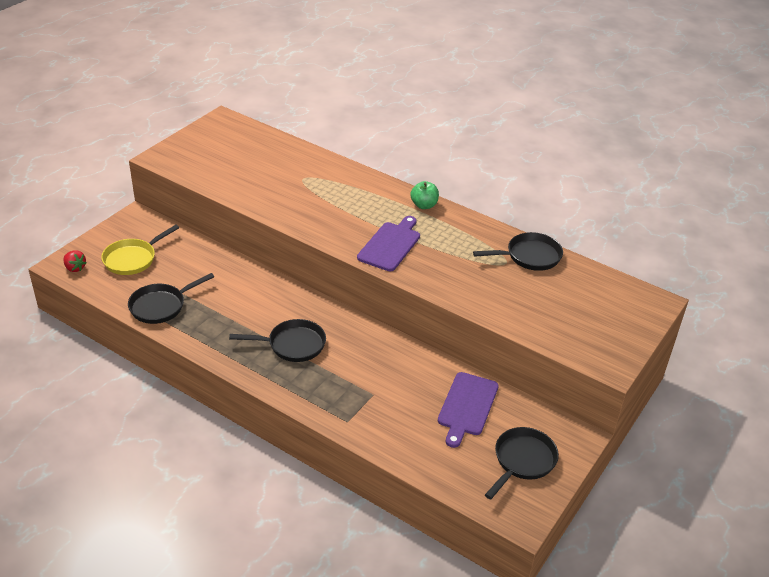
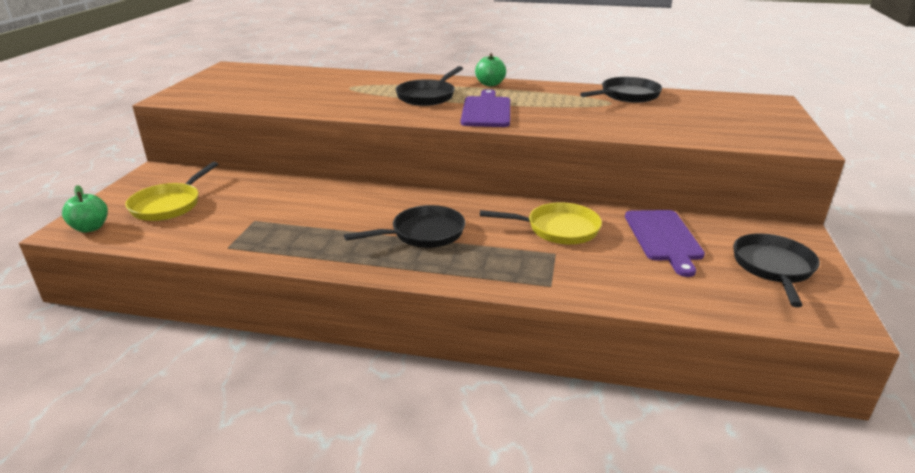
camera: 20 degrees left, 10 degrees down
(75, 268) = (90, 228): red strawberry -> green apple
(161, 306) = (230, 237): black pan -> black pan (428, 96)
(394, 372) = (558, 229): none -> yellow pan

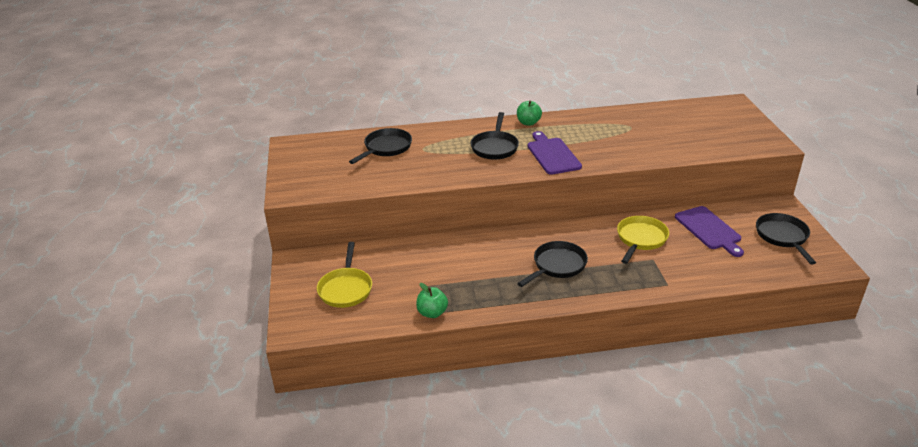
camera: 20 degrees left, 5 degrees up
(90, 228) = (308, 325): green apple -> green apple (432, 313)
(558, 229) = (640, 239): yellow pan -> yellow pan turned 45 degrees counterclockwise
(627, 95) = (636, 116): black pan -> black pan (386, 148)

